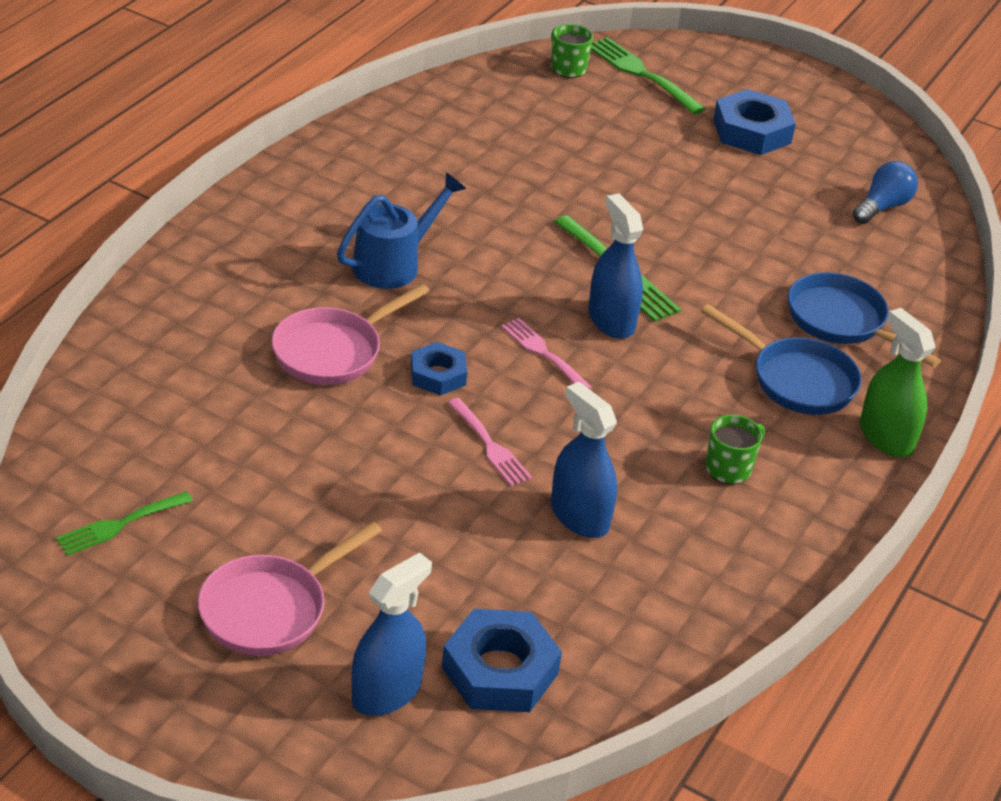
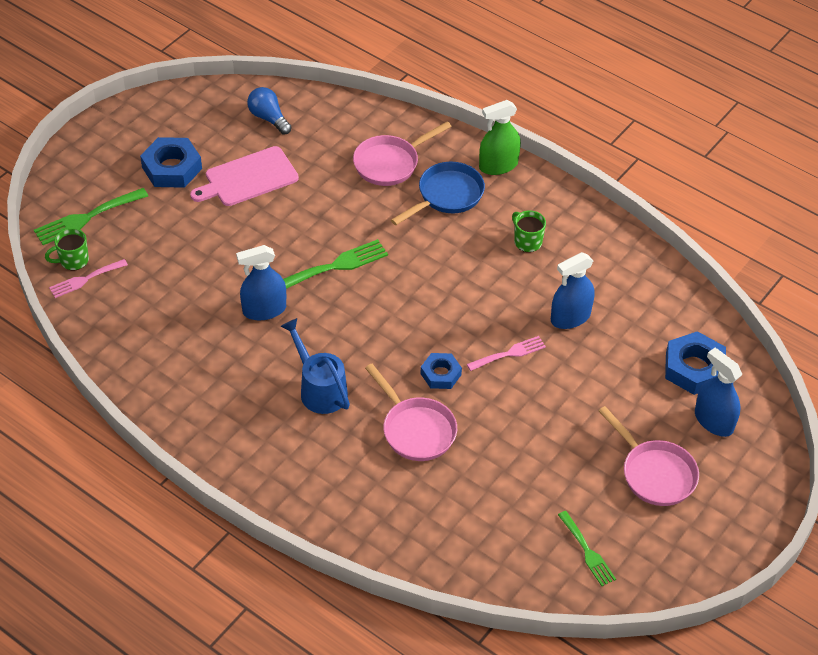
camera: 80 degrees left, 10 degrees up
(543, 352) = (418, 316): pink fork -> pink fork (85, 279)
(611, 320) = (386, 277): blue spray bottle -> blue spray bottle (264, 310)
(758, 193) = (248, 178): none -> pink cutting board
(842, 322) = (390, 163): blue pan -> pink pan

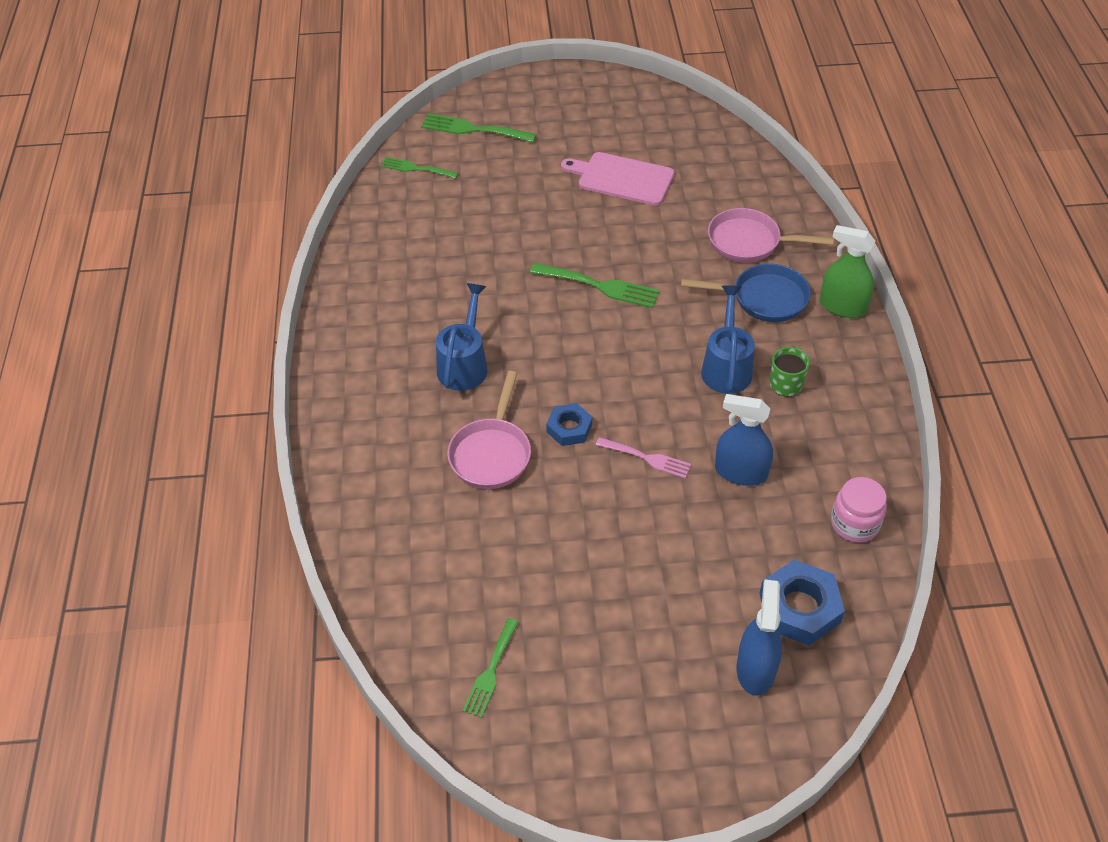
camera: 50 degrees right, 0 degrees up
(73, 260) = (425, 151): green mug -> none
(85, 279) = (416, 168): pink fork -> green fork
(172, 168) = (576, 135): blue nut -> none
(264, 310) = (504, 278): blue spray bottle -> none
(268, 118) = (696, 147): blue light bulb -> none
(481, 258) = (726, 367): none -> blue watering can
(654, 473) = (638, 663): pink pan -> none
(663, 296) = (854, 524): none -> pink jar

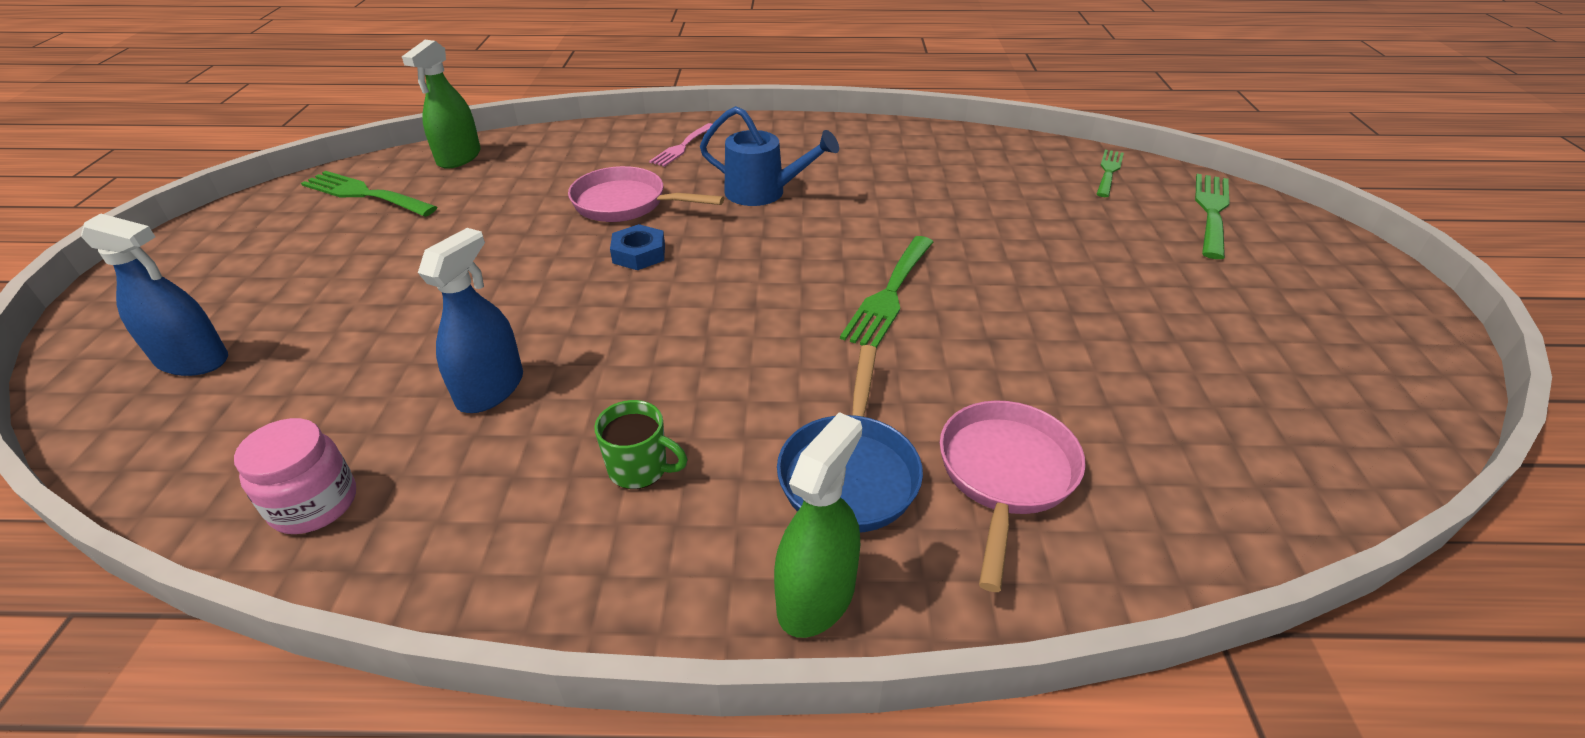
camera: 95 degrees right, 10 degrees down
(406, 617) = (459, 157): none -> green spray bottle
(490, 672) = (364, 194): green fork -> green fork, size x1.52
(622, 178) = (1147, 336): pink cutting board -> none
(647, 458) = (562, 308): pink fork -> pink fork (682, 147)
(726, 367) = (698, 402): blue watering can -> none
(799, 608) = (234, 414): blue nut -> none

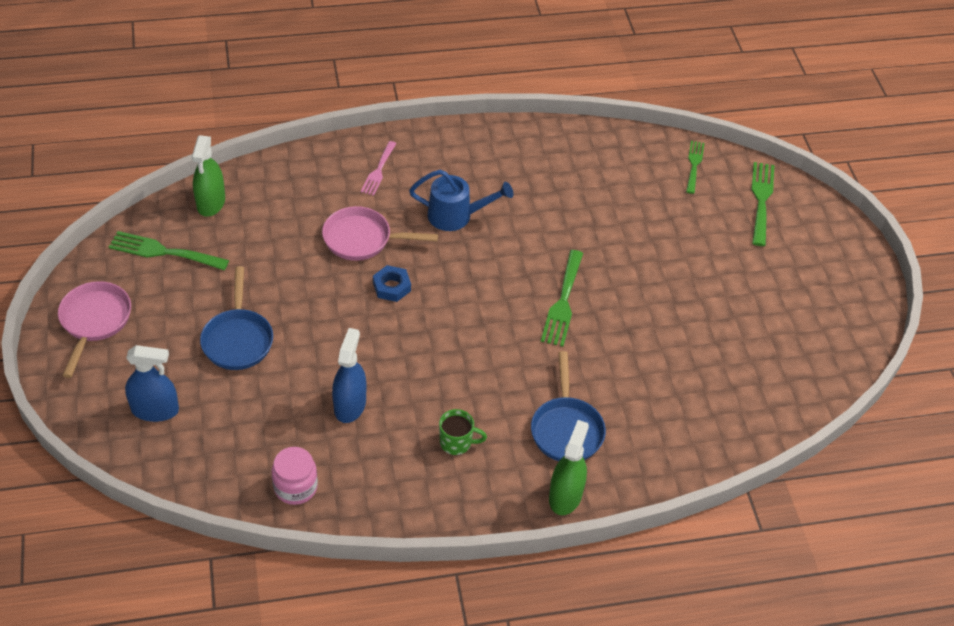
camera: 15 degrees left, 10 degrees up
(384, 289) = (238, 339): none -> blue pan
(1005, 475) = (645, 419): pink pan -> pink pan (94, 321)

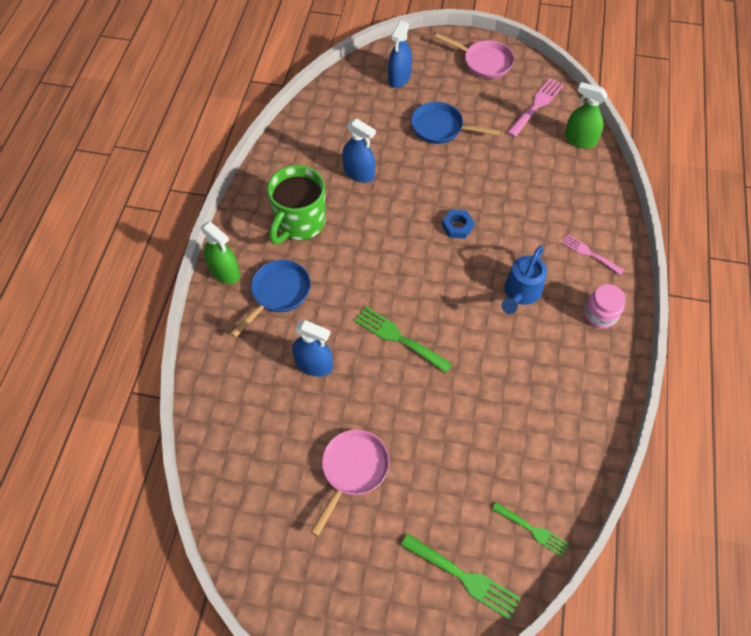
camera: 115 degrees right, 10 degrees up
(163, 252) = (536, 105): green fork -> pink fork
(295, 487) = (308, 130): pink jar -> pink jar (600, 314)
(362, 239) = (513, 221): pink pan -> pink pan (352, 470)
(456, 443) = (299, 223): green mug -> green mug, size x2.12
(566, 429) = (278, 293): blue pan -> blue pan turned 105 degrees clockwise
(633, 365) = (314, 364): none -> blue spray bottle

